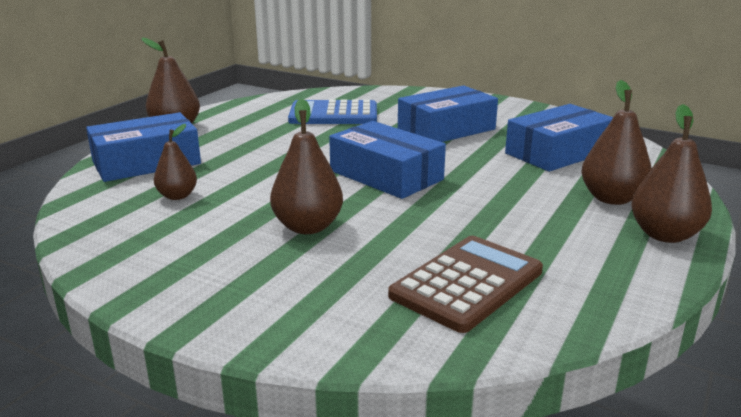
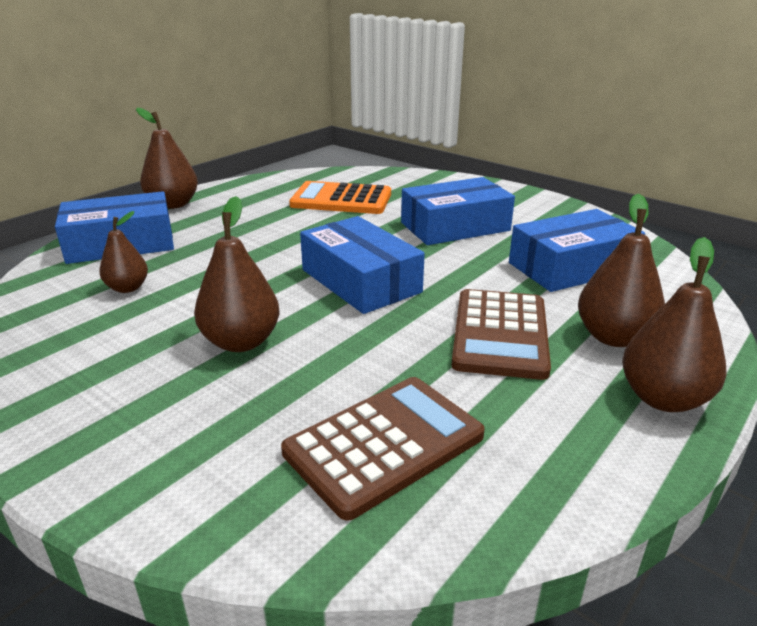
camera: 10 degrees right, 5 degrees up
(333, 114) = (341, 200): blue calculator -> orange calculator
(522, 203) = (500, 334): none -> brown calculator

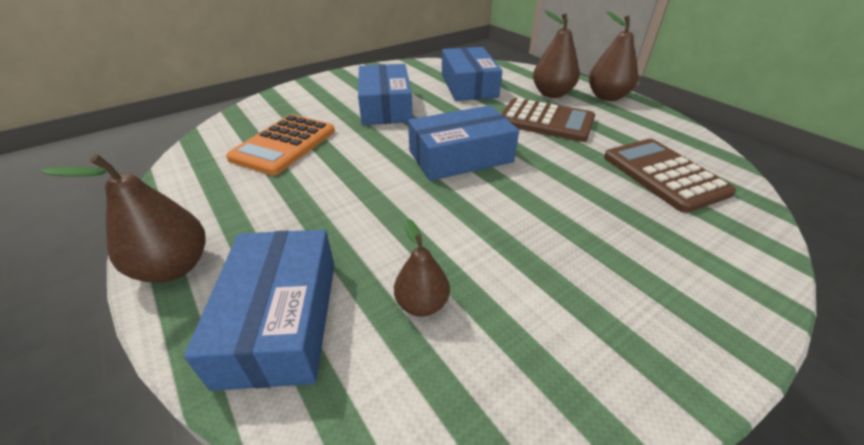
camera: 75 degrees left, 10 degrees up
(241, 342) = (548, 222): brown pear -> none

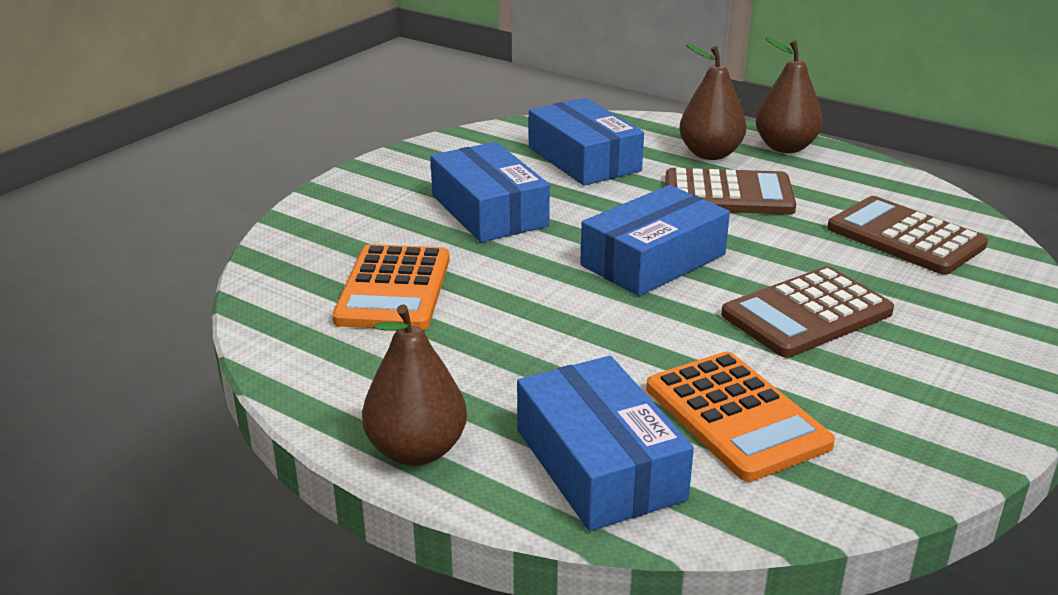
camera: 20 degrees left, 10 degrees down
(422, 304) = (735, 416): brown pear -> orange calculator
(544, 222) = (806, 313): none -> brown calculator

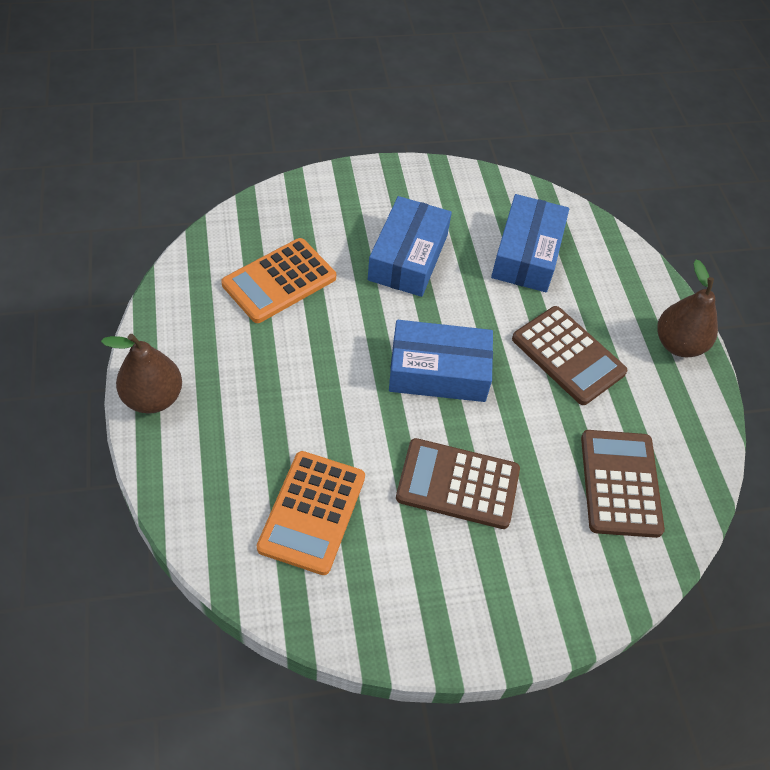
camera: 40 degrees right, 25 degrees up
(599, 464) = (212, 479): blue box -> none
(710, 154) = (615, 311): brown pear -> none

